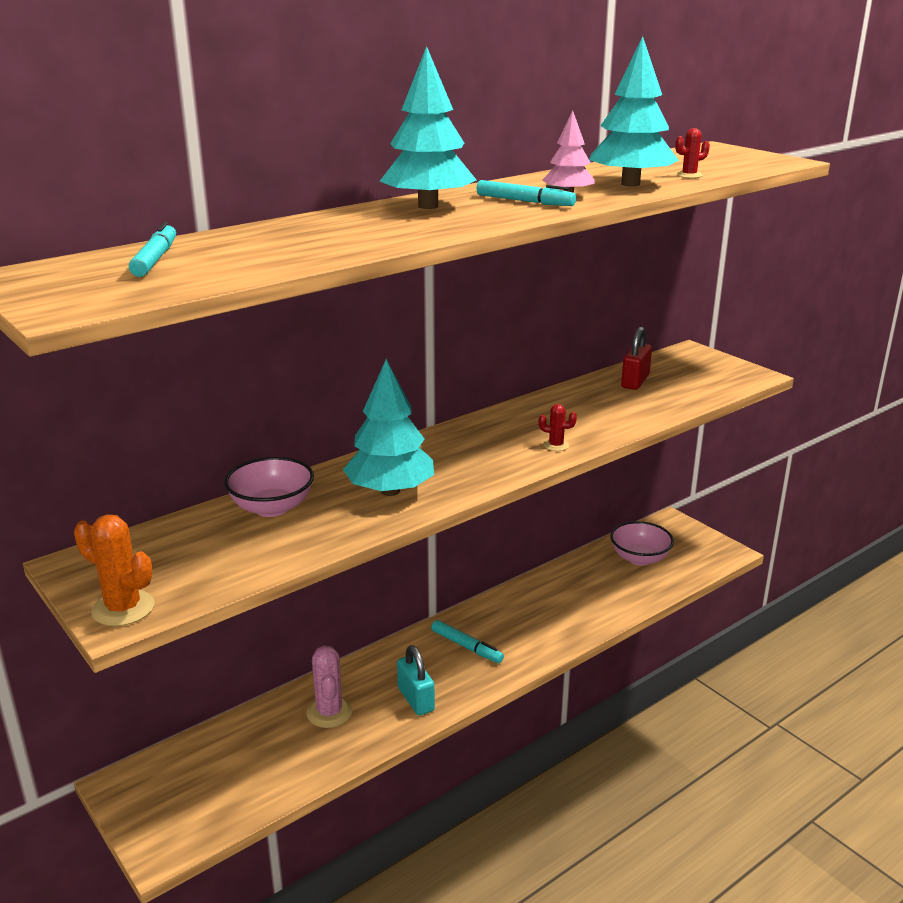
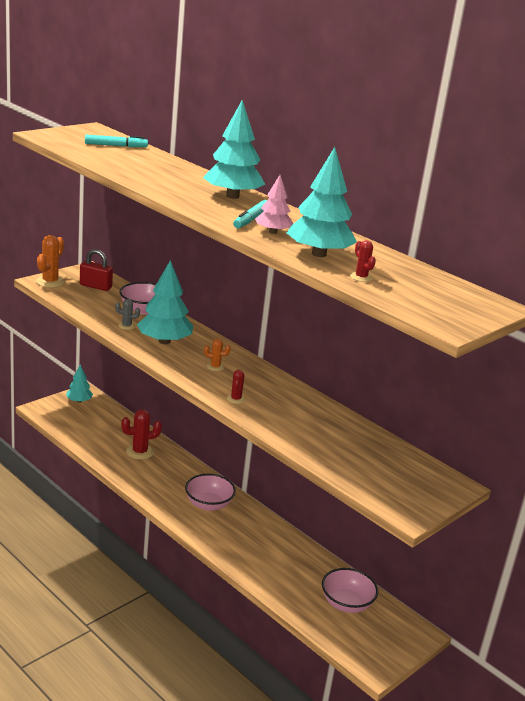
camera: 80 degrees right, 0 degrees up
(145, 793) = (79, 401): none -> turquoise tree
(329, 712) = (140, 452): pink cactus -> red cactus
(335, 523) = (126, 326): none -> grey cactus
(415, 699) = (152, 483): turquoise padlock -> none
(466, 647) = (208, 504): turquoise marker -> pink bowl
(468, 455) = (215, 367): none -> orange cactus
(635, 381) = (367, 445): red padlock -> red padlock (95, 286)

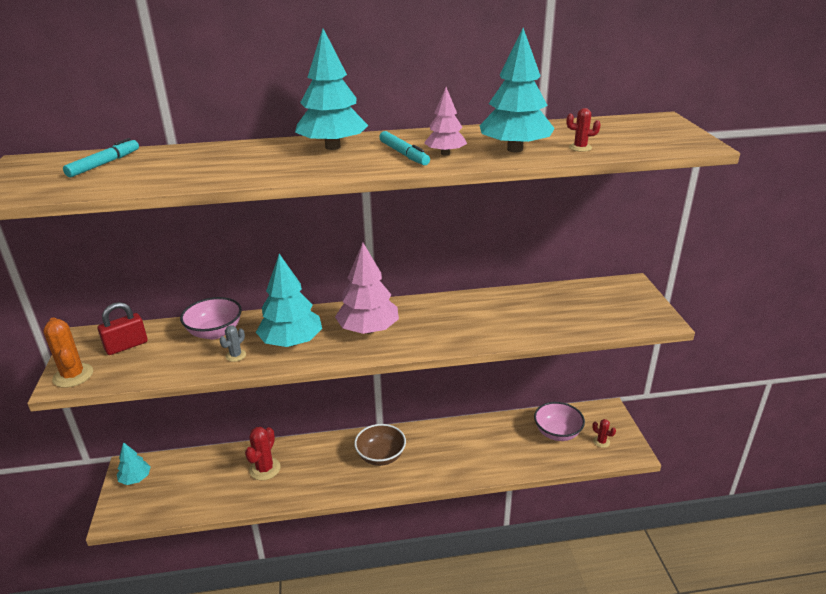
camera: 50 degrees left, 5 degrees up
(208, 504) = (381, 456): pink bowl -> brown bowl
(215, 367) = (368, 329): orange cactus -> pink tree
(236, 399) = (435, 339): red cactus -> red cactus (601, 442)

